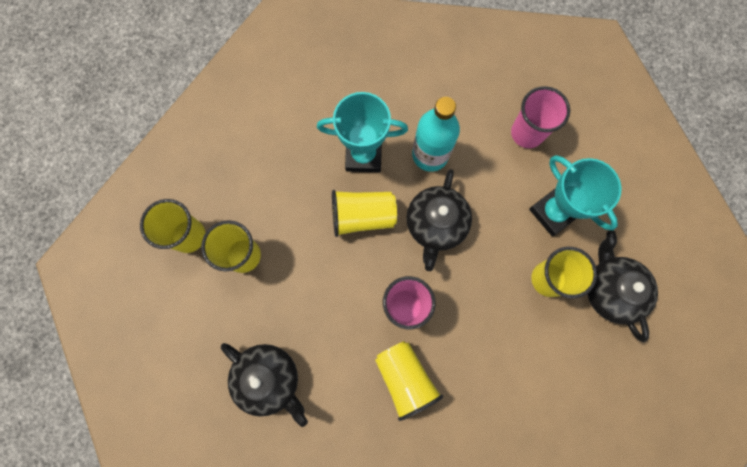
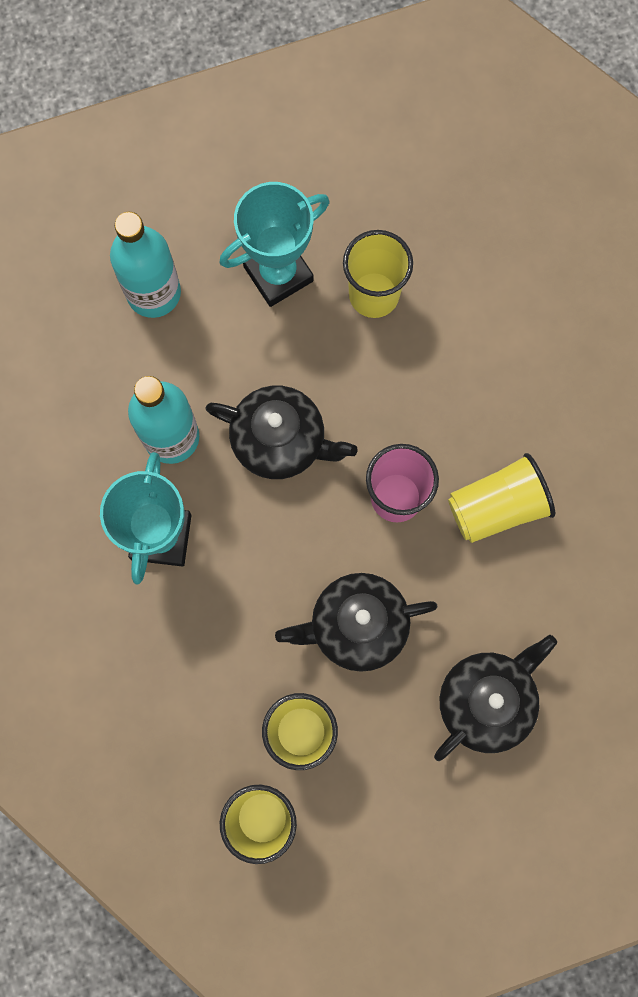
camera: 85 degrees left, 0 degrees up
(362, 216) = (257, 546): yellow cup -> none
(527, 133) = (153, 293): pink cup -> turquoise bottle
(611, 289) = (395, 215): black teapot -> black teapot (356, 625)

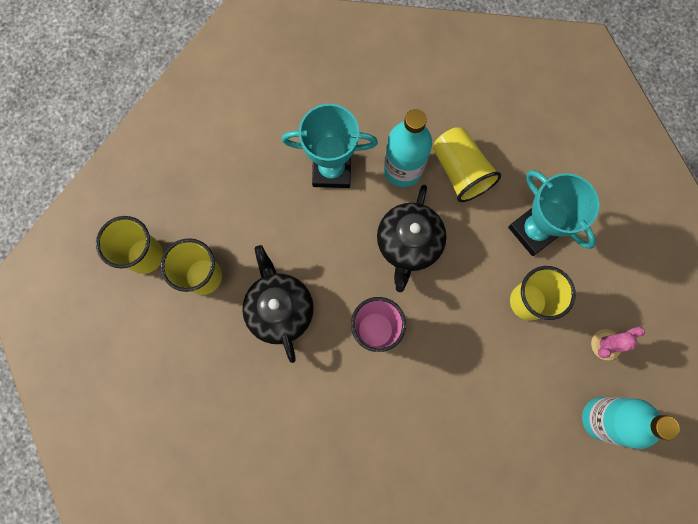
camera: 85 degrees right, 0 degrees up
(153, 293) = (506, 146): turquoise bottle -> turquoise bottle (601, 418)
(437, 207) = (606, 344): none -> pink cactus
(487, 701) = (231, 407): black teapot -> none
(497, 506) = (375, 405): yellow cup -> yellow cup (460, 171)

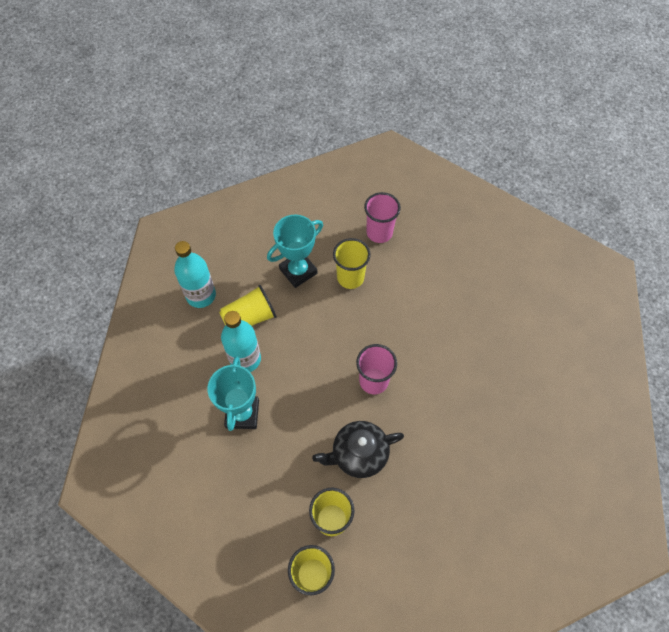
camera: 90 degrees left, 15 degrees down
(408, 243) = (306, 356): black teapot -> none
(601, 418) = (429, 238): turquoise bottle -> turquoise bottle (201, 295)
(606, 344) = (379, 233): pink cactus -> pink cup

